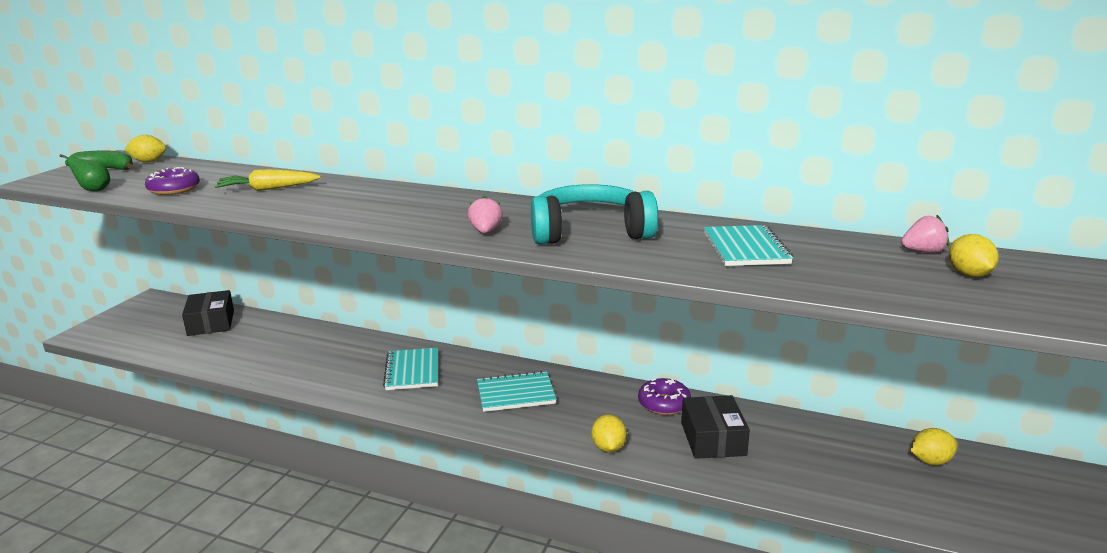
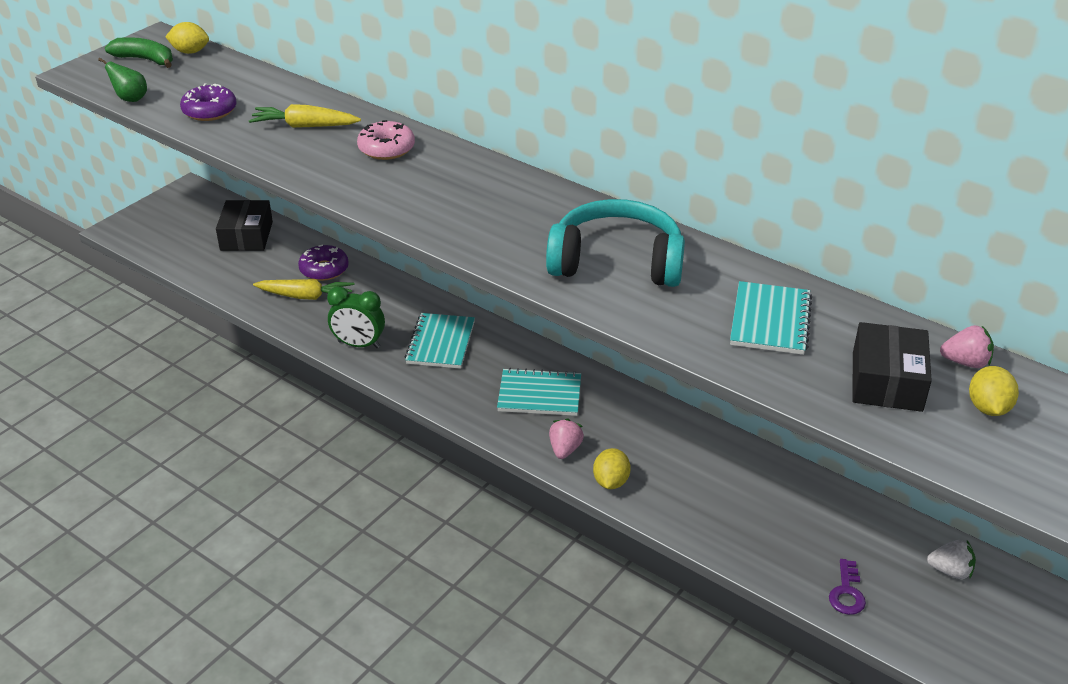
camera: 15 degrees right, 15 degrees up
(277, 356) = (306, 296): none -> yellow carrot
(336, 383) = (358, 344): none -> green clock
(349, 193) = (386, 148): none -> pink donut
(485, 231) = (507, 242): pink strawberry -> pink strawberry (565, 449)
(664, 404) = (693, 439): purple donut -> purple donut (324, 269)
(713, 439) = (725, 494): black box -> black box (886, 381)
(859, 495) = (847, 593): none -> purple key
(930, 461) = (950, 571): yellow lemon -> white strawberry

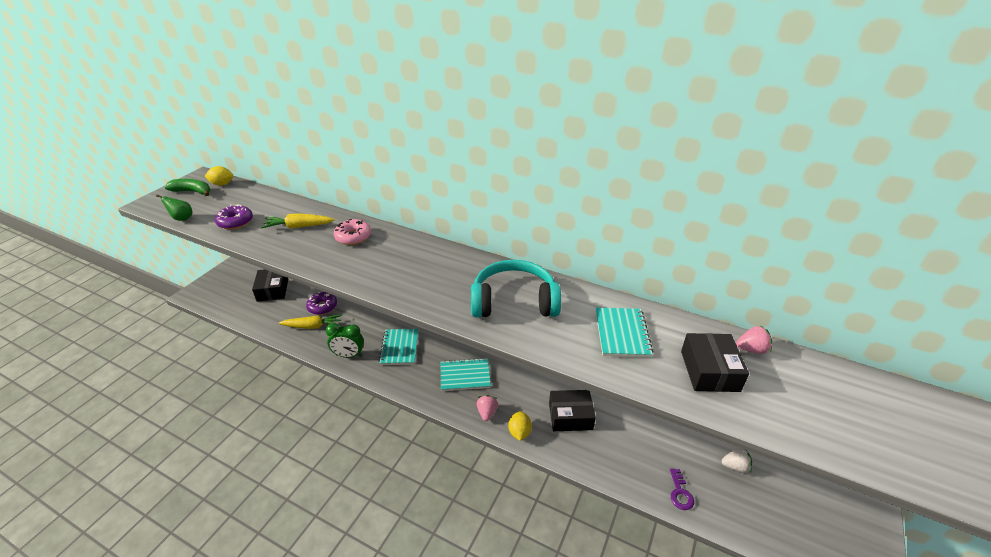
camera: 10 degrees left, 0 degrees up
(698, 470) = (570, 416): none -> black box
(988, 408) = (779, 383): yellow lemon -> none

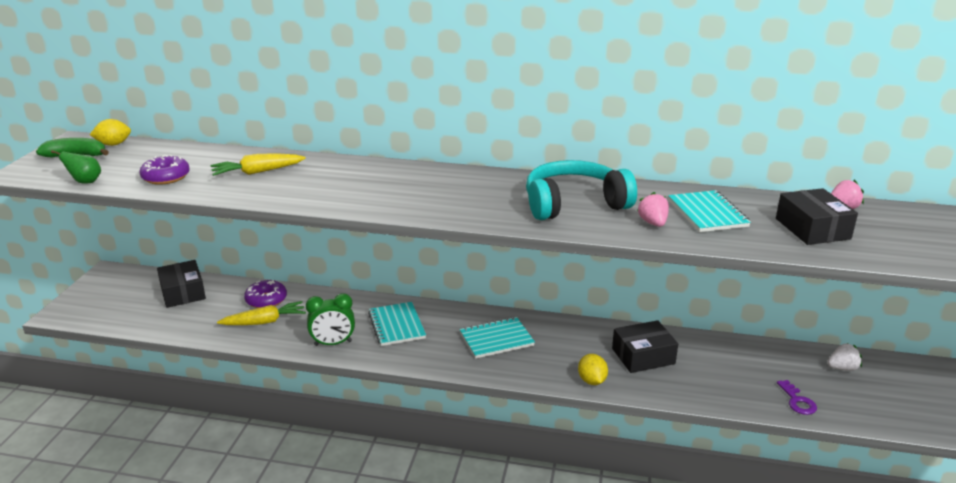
camera: 15 degrees left, 10 degrees down
(353, 237) = (337, 173): pink donut -> none
(487, 413) = (543, 369): pink strawberry -> pink strawberry (653, 223)

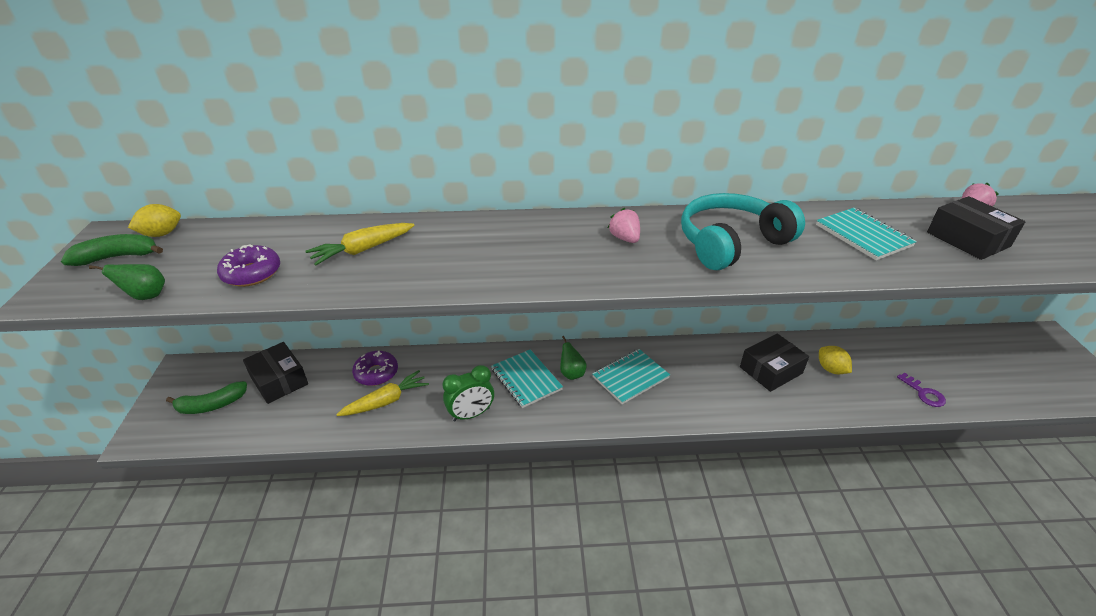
camera: 15 degrees left, 10 degrees up
(122, 301) = (211, 405): none -> green banana
(442, 328) = (571, 373): none -> green pear
(592, 381) = (741, 408): yellow lemon -> yellow lemon (831, 369)
(653, 223) = (824, 255): pink strawberry -> pink strawberry (625, 238)
(842, 368) = (937, 350): white strawberry -> none

